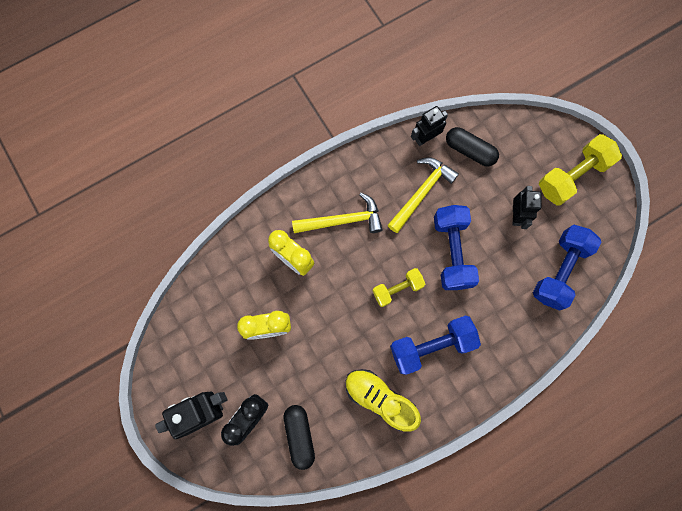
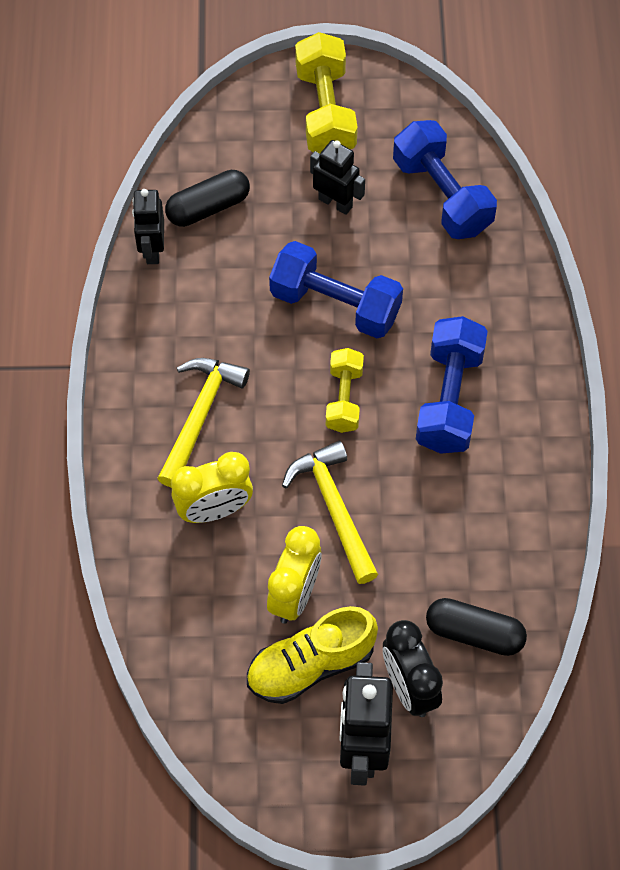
camera: 60 degrees left, 15 degrees down
(380, 399) = (483, 501): yellow shoe -> yellow shoe (310, 665)
(421, 192) = (227, 296): yellow hammer -> yellow hammer (334, 508)

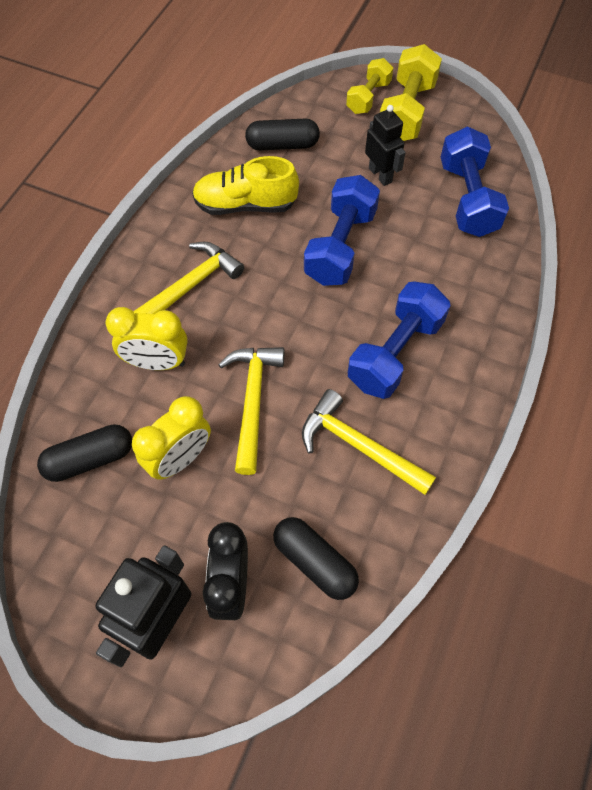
camera: 25 degrees right, 0 degrees up
(152, 250) = (225, 159): black robot -> none
(205, 634) = (90, 459): none -> black capsule
(310, 665) = (159, 525): yellow shoe -> yellow shoe (245, 205)
(335, 305) = (340, 246): blue dumbbell -> blue dumbbell turned 60 degrees clockwise
(344, 399) = (308, 318): yellow dumbbell -> yellow dumbbell (368, 97)
(460, 508) = (358, 446): none -> yellow hammer

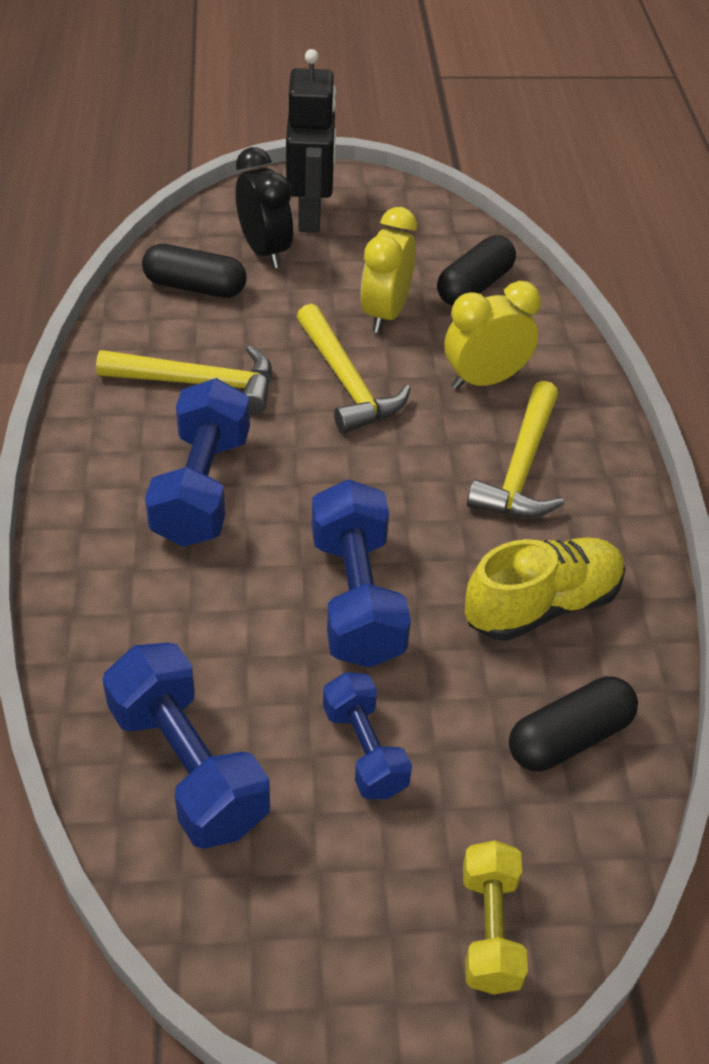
camera: 150 degrees right, 15 degrees down
(380, 175) = (364, 750): black robot -> blue dumbbell
(406, 112) = (392, 926): yellow dumbbell -> none

